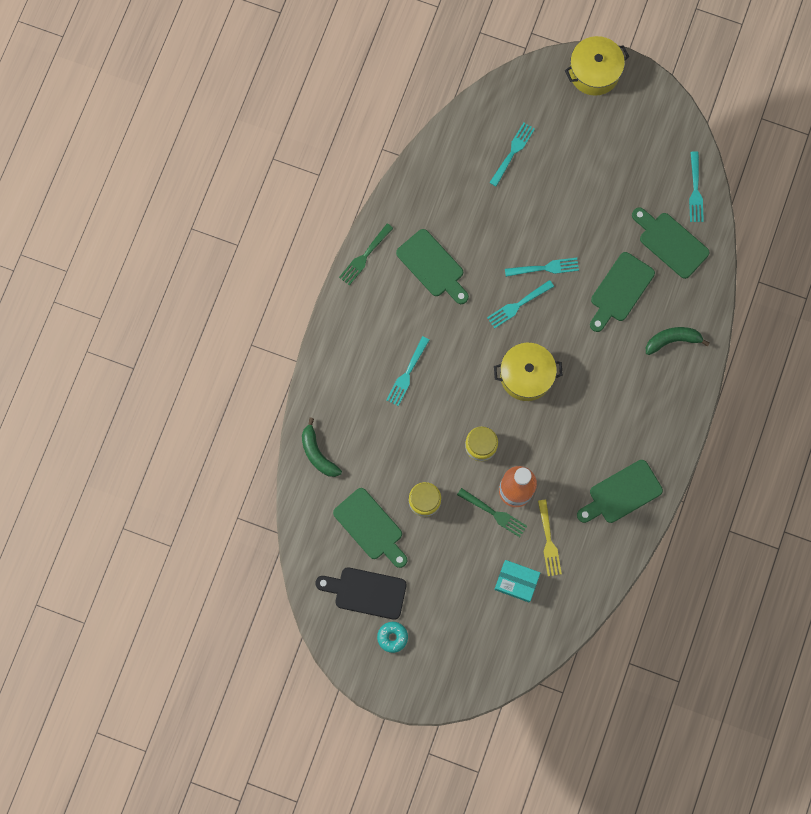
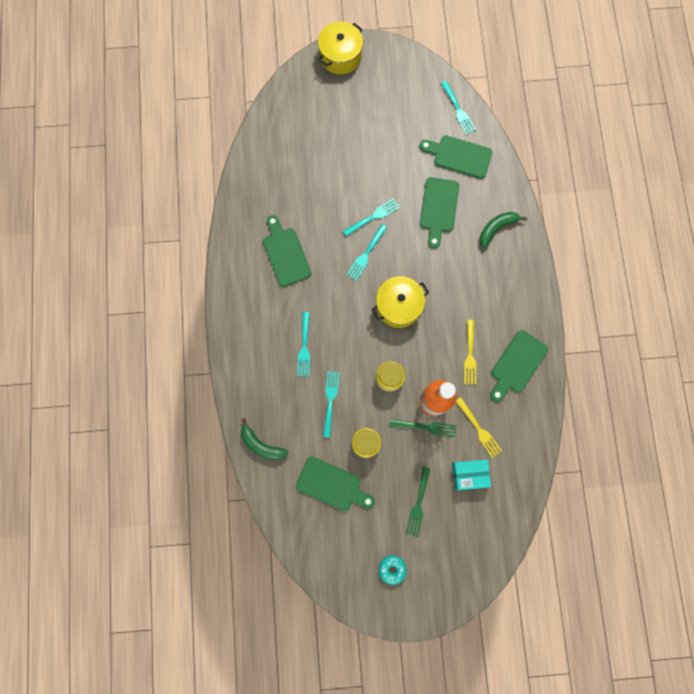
camera: 25 degrees left, 0 degrees up
(364, 256) = (228, 270): green fork -> green fork (418, 504)
(366, 592) = (353, 541): black cutting board -> none
(432, 266) = (285, 254): green cutting board -> green cutting board turned 135 degrees counterclockwise
(513, 152) = (307, 140): turquoise fork -> turquoise fork (330, 400)
(576, 461) = (470, 355): none -> yellow fork

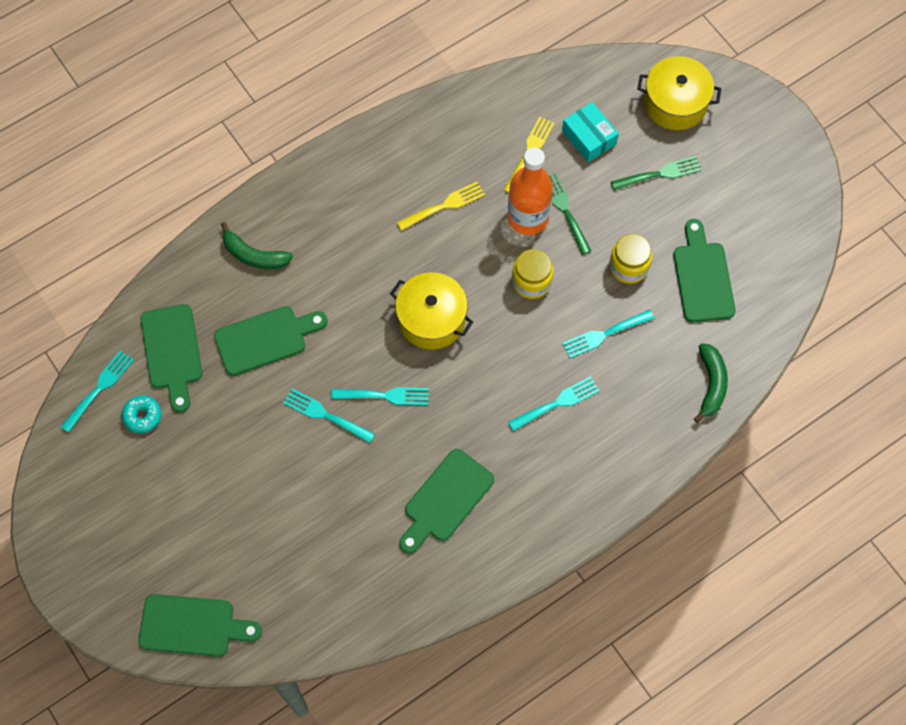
camera: 120 degrees left, 10 degrees down
(340, 56) = (93, 598): yellow pot -> yellow pot (675, 103)
(392, 569) = (749, 165): turquoise donut -> turquoise donut (142, 416)
(517, 364) = (423, 149): green cutting board -> green cutting board (193, 626)

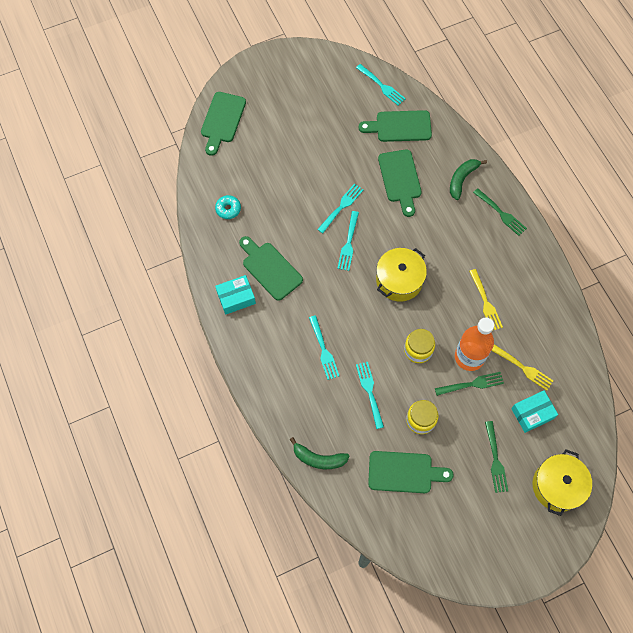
camera: 100 degrees right, 0 degrees up
(142, 416) = (359, 107): turquoise donut -> turquoise donut (228, 209)
(302, 199) = (501, 213): none -> green fork
(501, 539) = (236, 298): none -> turquoise box

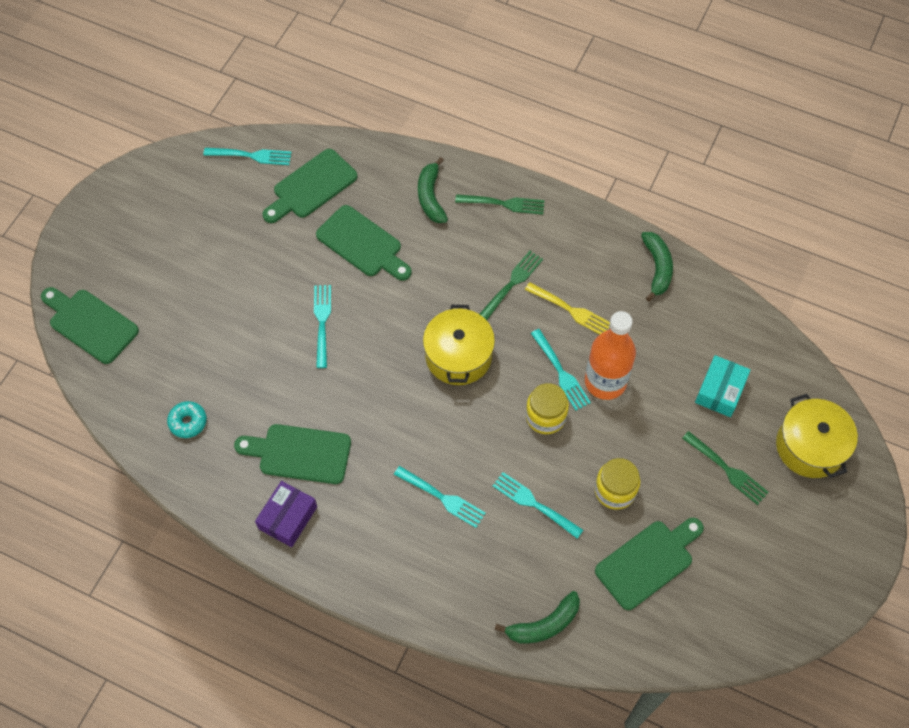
camera: 40 degrees left, 5 degrees down
(222, 120) = (90, 324): green cutting board -> green cutting board turned 150 degrees clockwise
(236, 298) = (288, 518): turquoise box -> purple box
(348, 243) = (366, 357): turquoise fork -> turquoise fork (561, 372)
(472, 384) = (633, 408): green fork -> green fork (512, 283)
(523, 368) = (669, 350): yellow fork -> none
(559, 316) = (657, 268): none -> green banana

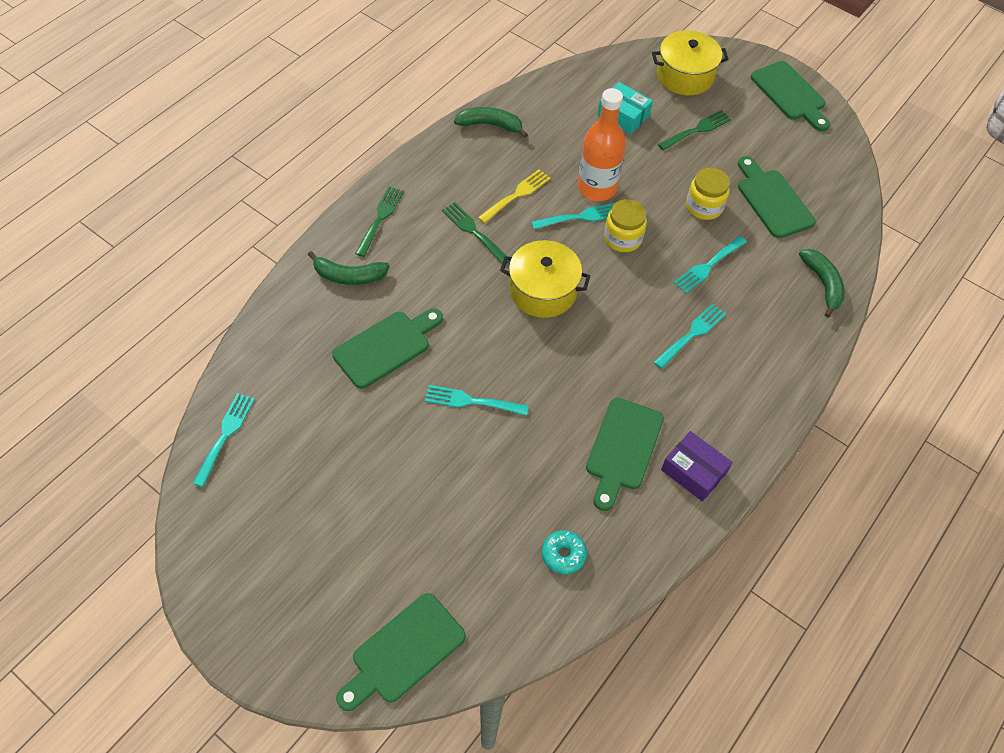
camera: 80 degrees left, 5 degrees down
(311, 187) = (293, 382): green cutting board -> green cutting board (790, 94)

